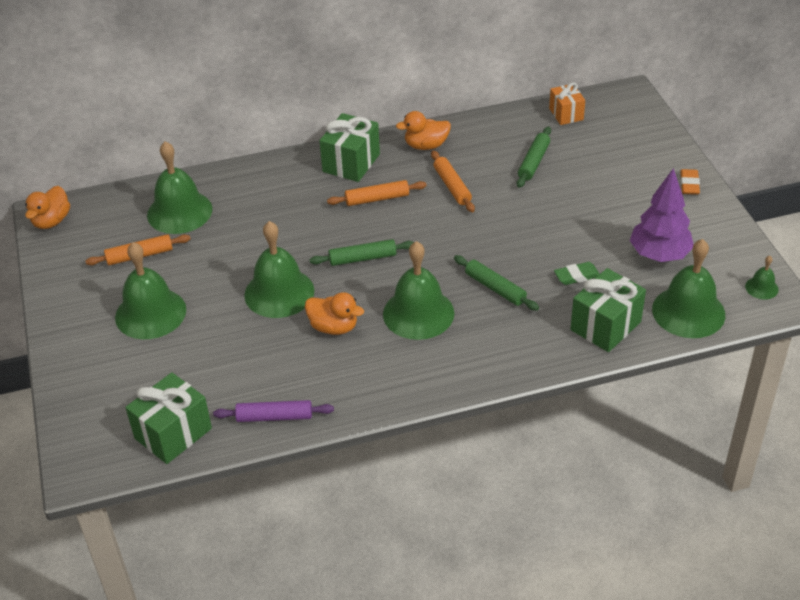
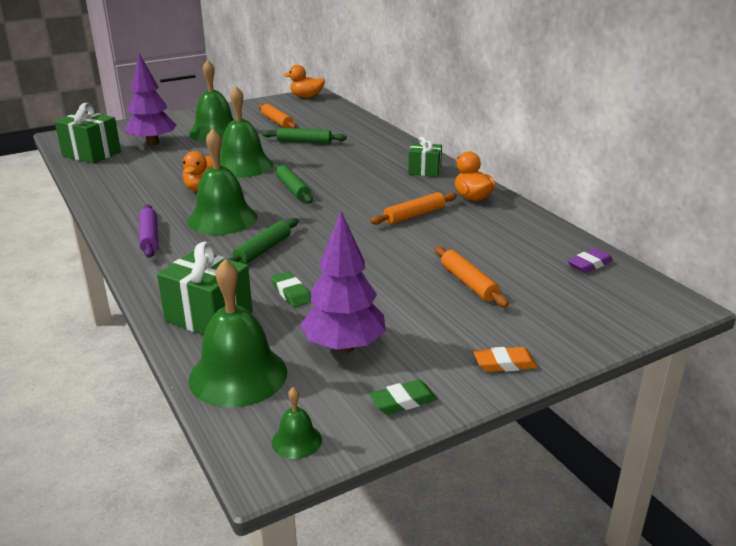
camera: 75 degrees right, 15 degrees down
(162, 373) = (153, 143): none -> purple tree
(179, 212) = (330, 125): green bell -> none
(274, 417) = (100, 181): purple rolling pin -> purple rolling pin (149, 237)
(351, 163) = (424, 171): green gift -> green gift, size x0.64
(377, 199) = (378, 186): orange rolling pin -> orange rolling pin (468, 283)
(533, 162) = (482, 252): green rolling pin -> green rolling pin (304, 142)
(566, 114) = (589, 264): orange gift -> purple eraser
(725, 236) = (403, 401): none -> green eraser

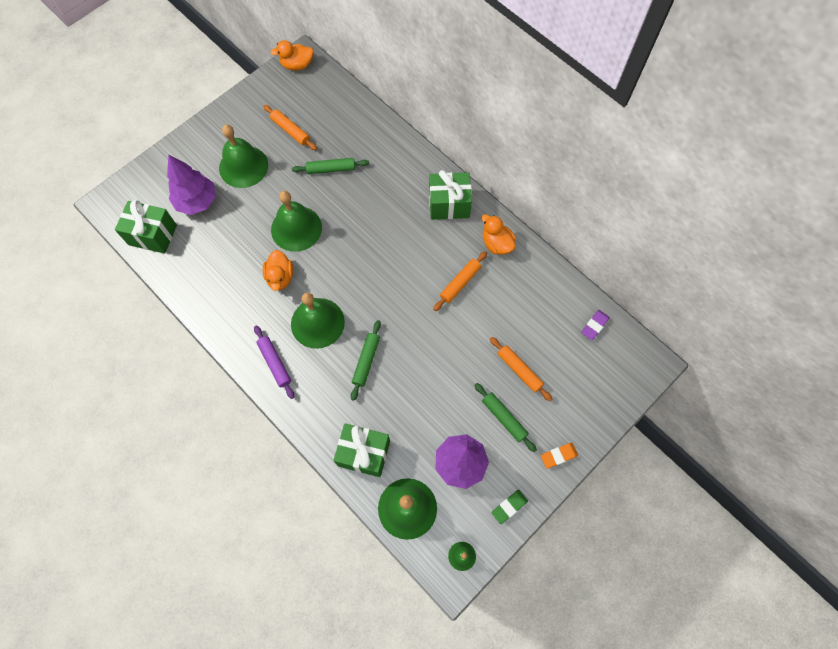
camera: 15 degrees left, 40 degrees up
(291, 293) = (406, 412): green eraser -> none
(293, 189) = (353, 261): green rolling pin -> green rolling pin (504, 418)
(424, 171) = (449, 204): green gift -> green gift, size x1.57

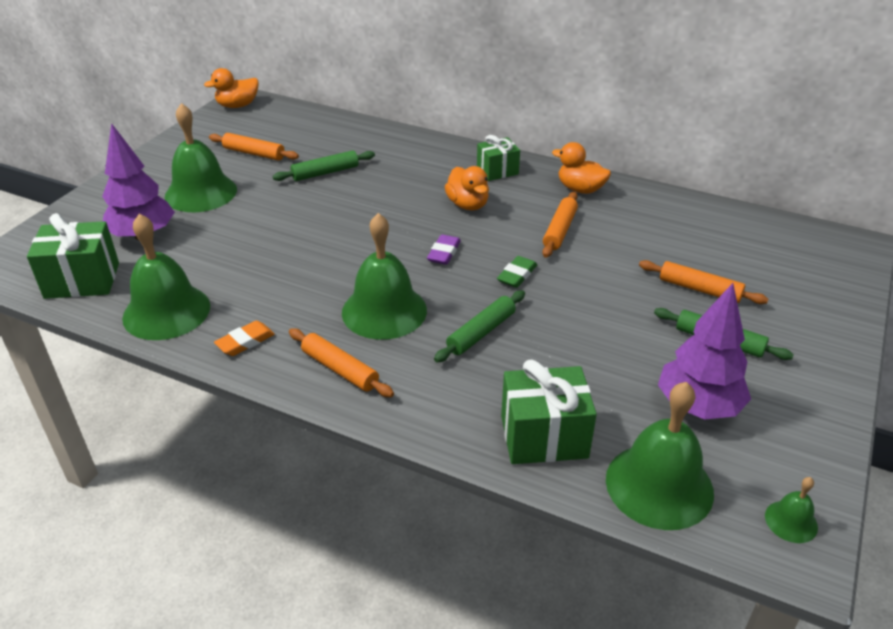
camera: 20 degrees left, 30 degrees down
(275, 363) = (340, 369): purple rolling pin -> orange rolling pin
(280, 277) = (303, 279): orange duck -> orange duck (468, 205)
(296, 228) = (304, 230): green bell -> green bell (166, 311)
(366, 361) = (481, 332): green rolling pin -> green rolling pin turned 45 degrees clockwise
(449, 204) = (497, 171): green gift -> green gift, size x0.64
(509, 507) = (809, 436): green eraser -> green eraser (517, 275)
(558, 456) = (825, 360): orange eraser -> orange eraser (245, 342)
(594, 326) = (757, 229): purple eraser -> purple eraser (444, 253)

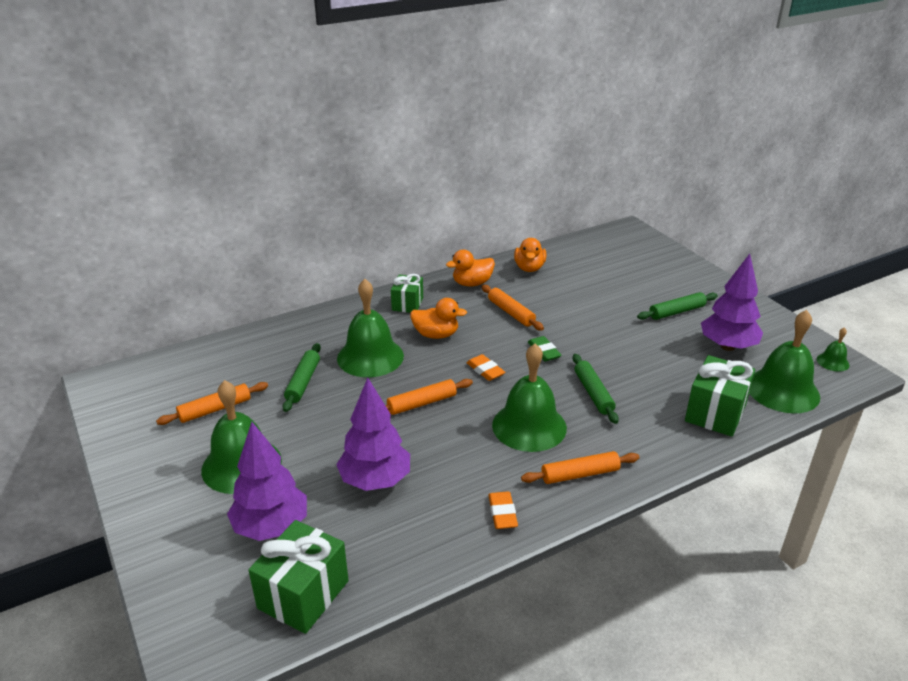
camera: 55 degrees left, 5 degrees down
(166, 311) = (415, 548): green bell -> green bell (370, 357)
(232, 258) = (375, 481): none -> purple tree
(237, 105) = (109, 388): orange duck -> orange duck (529, 268)
(444, 253) = (485, 370): purple eraser -> orange eraser
(699, 289) = (624, 294): orange rolling pin -> orange rolling pin (422, 403)

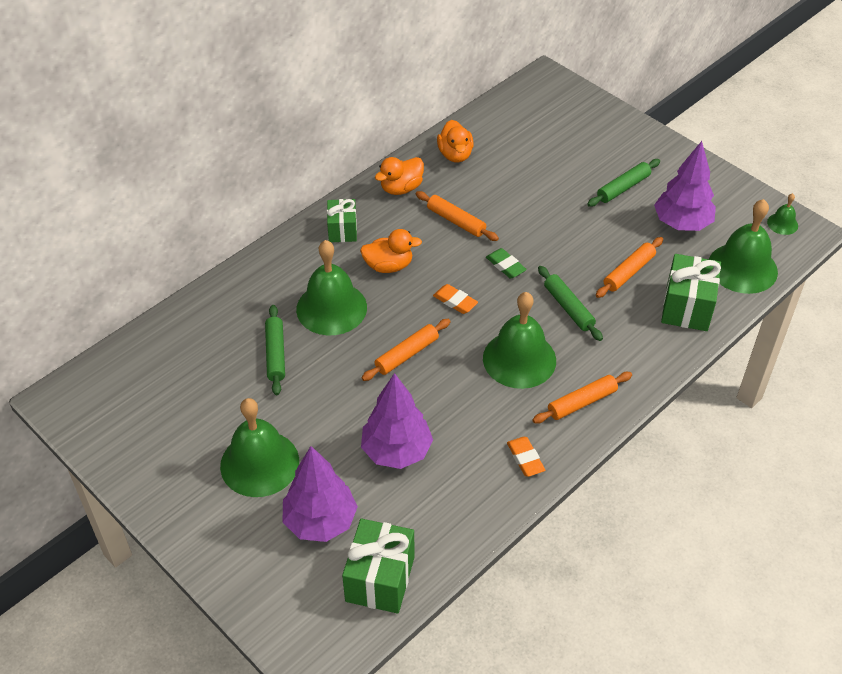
camera: 15 degrees left, 15 degrees up
(215, 409) = (200, 406): orange rolling pin -> orange rolling pin (628, 272)

